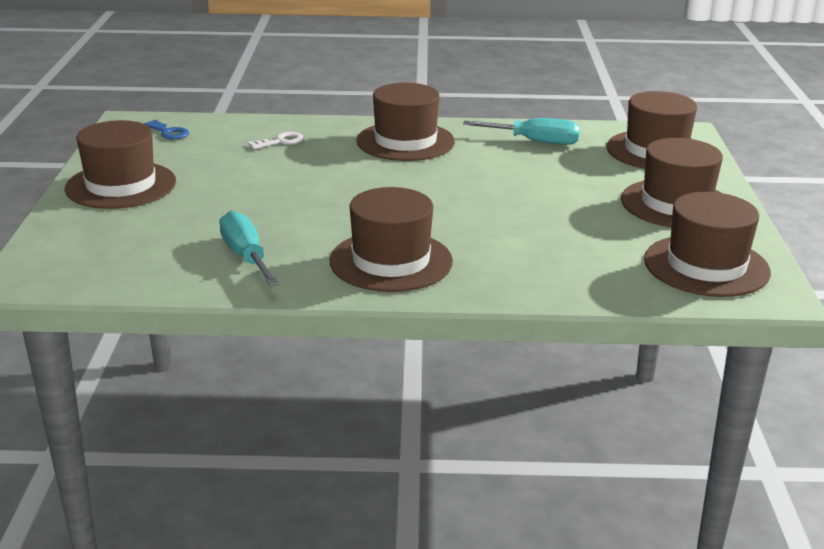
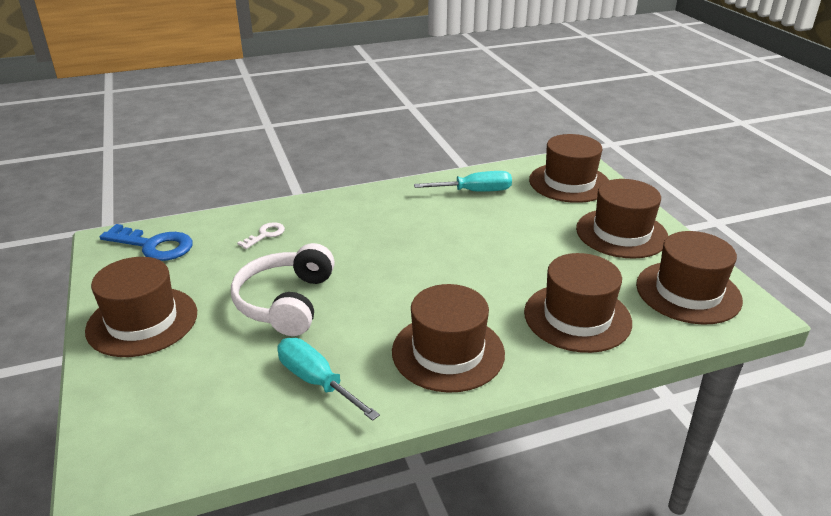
camera: 20 degrees left, 5 degrees up
(169, 132) = (154, 245): blue key -> blue key, size x1.85
(262, 195) = (286, 302): none -> white headphones
(405, 141) = (372, 212): brown hat -> brown hat (577, 317)

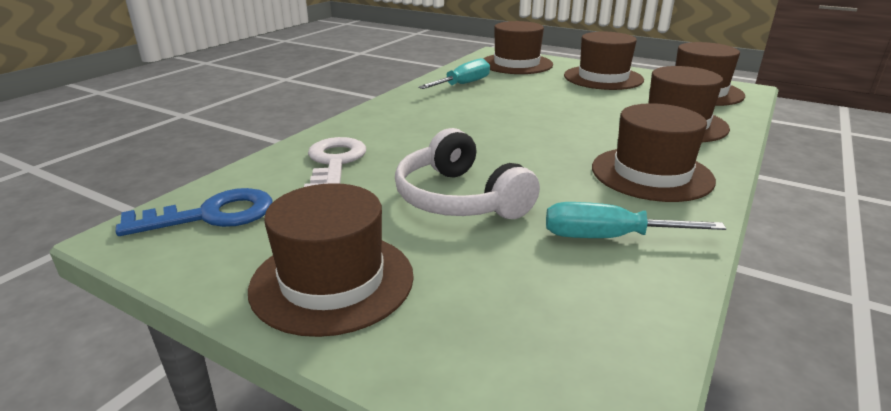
camera: 40 degrees left, 5 degrees down
(265, 235) = (334, 163): white key -> white key, size x1.85

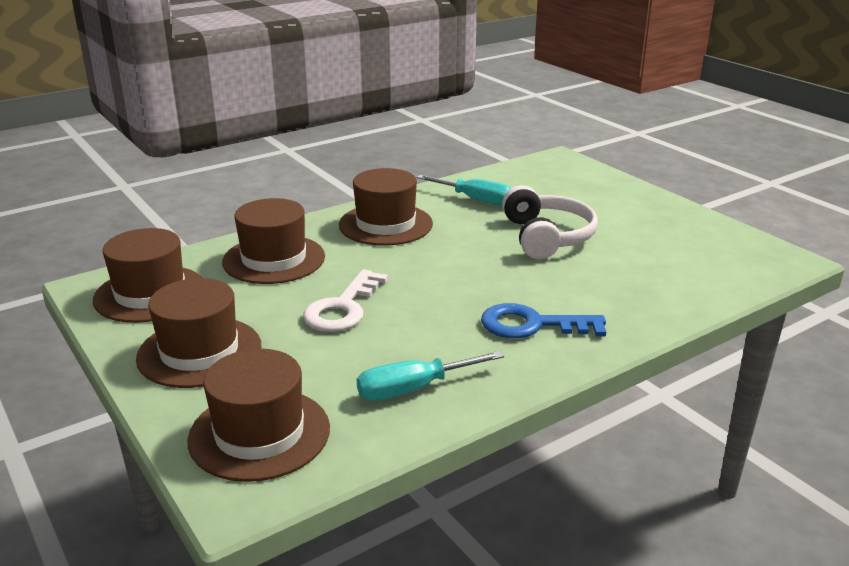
camera: 155 degrees left, 0 degrees up
(211, 215) = (736, 262): blue key -> blue key (532, 325)
(332, 281) = (647, 212): brown hat -> none
(334, 163) = (637, 288): white key -> white key (343, 308)

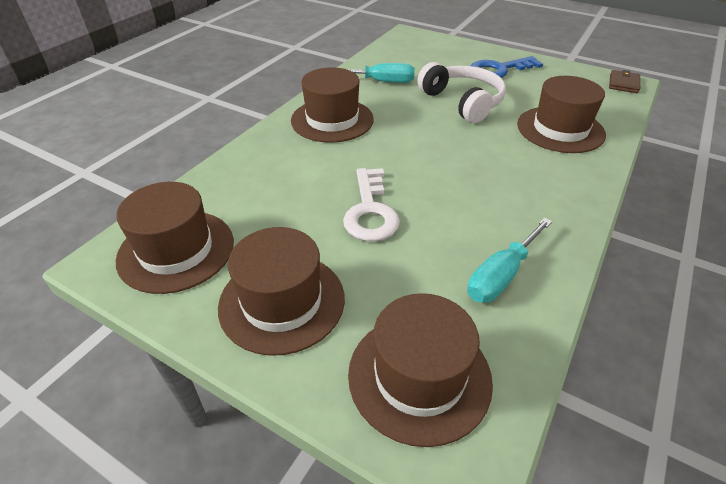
camera: 25 degrees left, 15 degrees up
(274, 259) = (266, 178): brown hat -> brown hat (560, 129)
(532, 325) = (527, 183): blue key -> blue key (499, 70)
(781, 259) = (623, 84): none -> brown wallet

